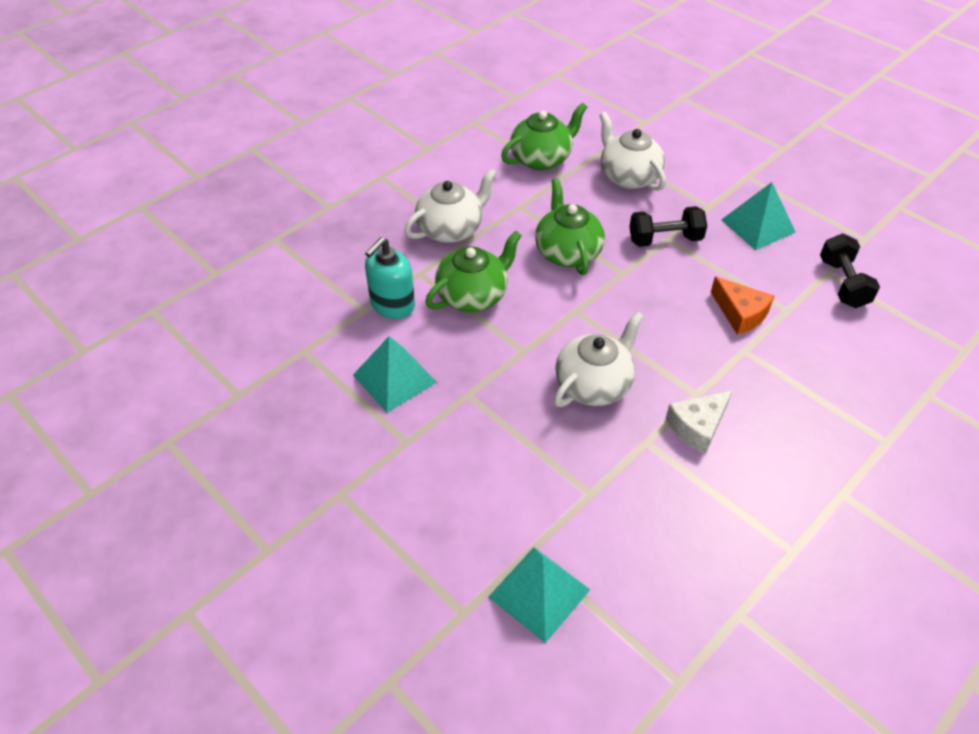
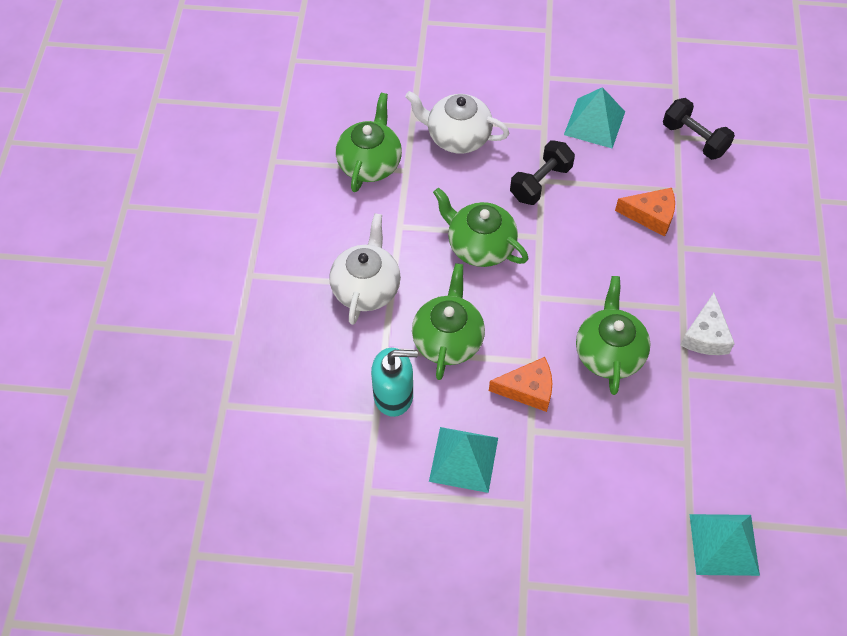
camera: 40 degrees left, 10 degrees up
(392, 305) = (393, 395): turquoise soap dispenser -> turquoise soap dispenser turned 90 degrees counterclockwise
(497, 366) = (528, 389): none -> orange cheese
(594, 384) = (609, 353): white teapot -> green teapot

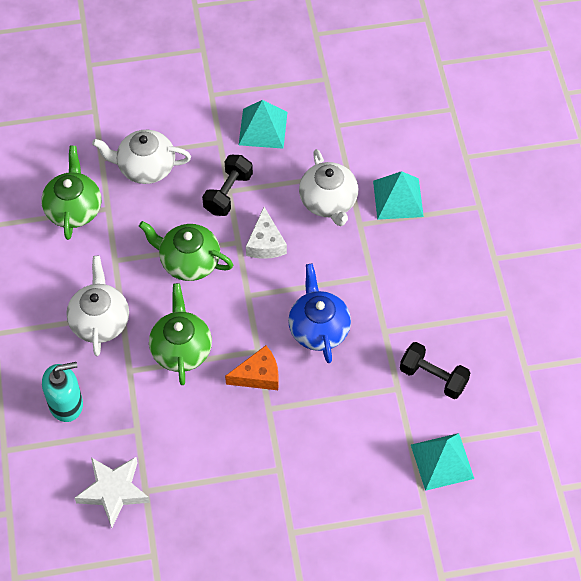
camera: 15 degrees left, 0 degrees up
(331, 482) = (113, 491): none -> white star
(393, 395) = (147, 407): turquoise soap dispenser -> turquoise soap dispenser (66, 404)
(463, 459) = (219, 445): turquoise pyramid -> turquoise pyramid (398, 198)
(609, 353) = (318, 329): green teapot -> blue teapot
(650, 215) = (328, 202): orange cheese -> white teapot
(694, 139) = (352, 124): black dumbbell -> black dumbbell (433, 377)
(705, 335) = (395, 295): white cheese -> white cheese (265, 243)

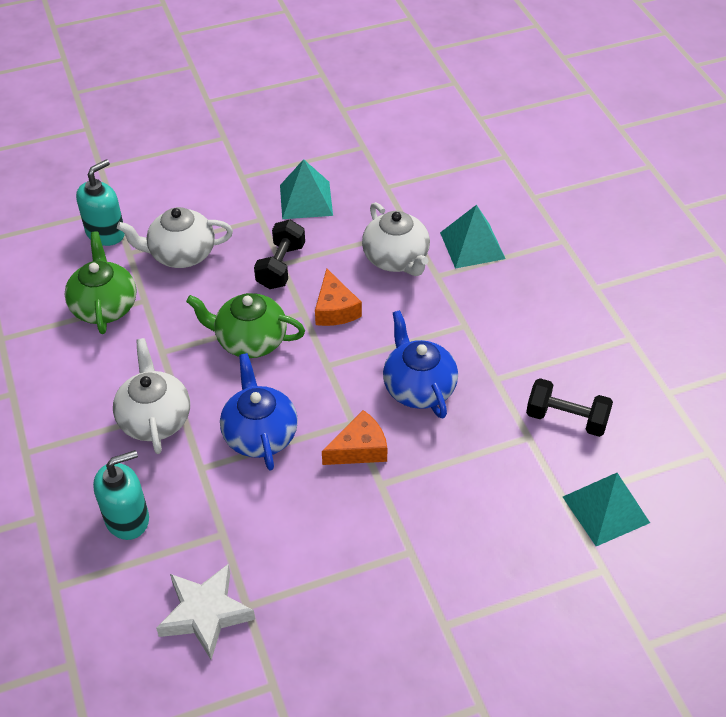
camera: 10 degrees left, 10 degrees down
(84, 135) = (106, 233): none -> turquoise soap dispenser
(181, 349) = (260, 434): green teapot -> blue teapot
(265, 243) = (335, 309): white cheese -> orange cheese

